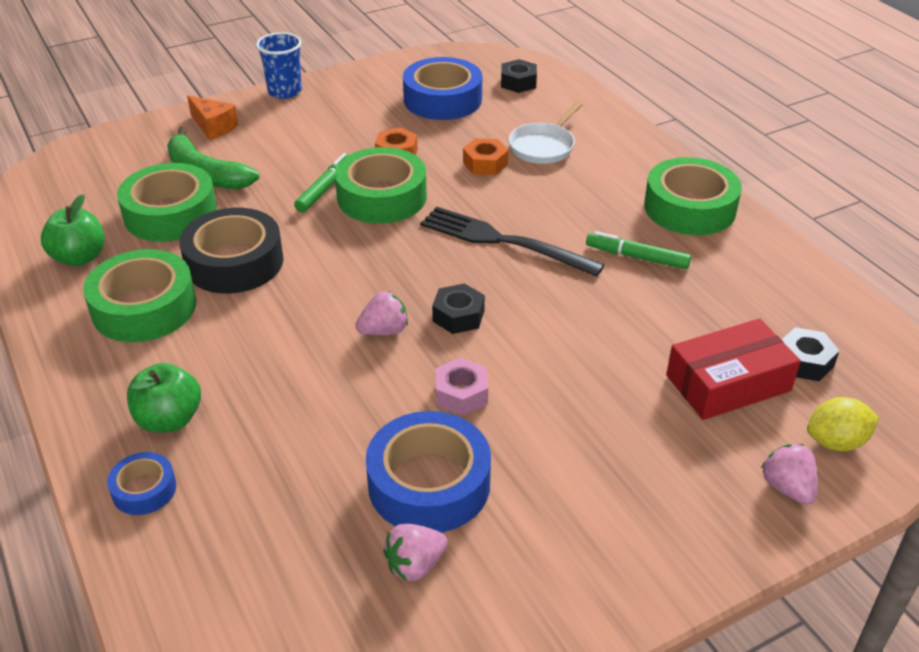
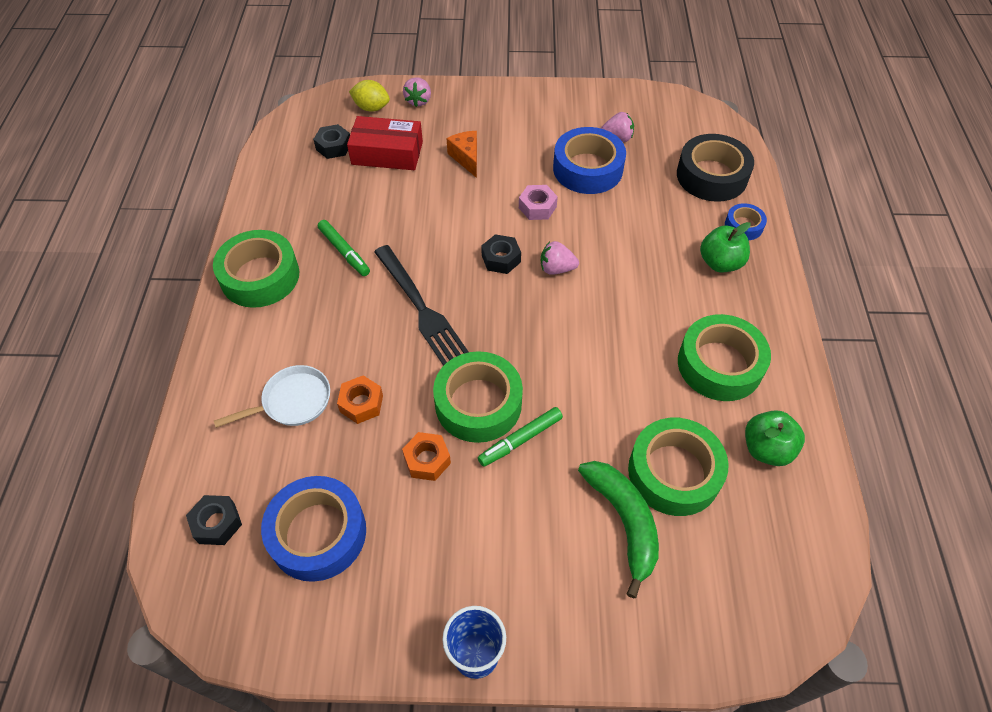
camera: 150 degrees left, 15 degrees up
(213, 127) = (588, 613): orange cheese -> orange cheese (466, 158)
(234, 262) = (636, 381): black tape -> black tape (711, 176)

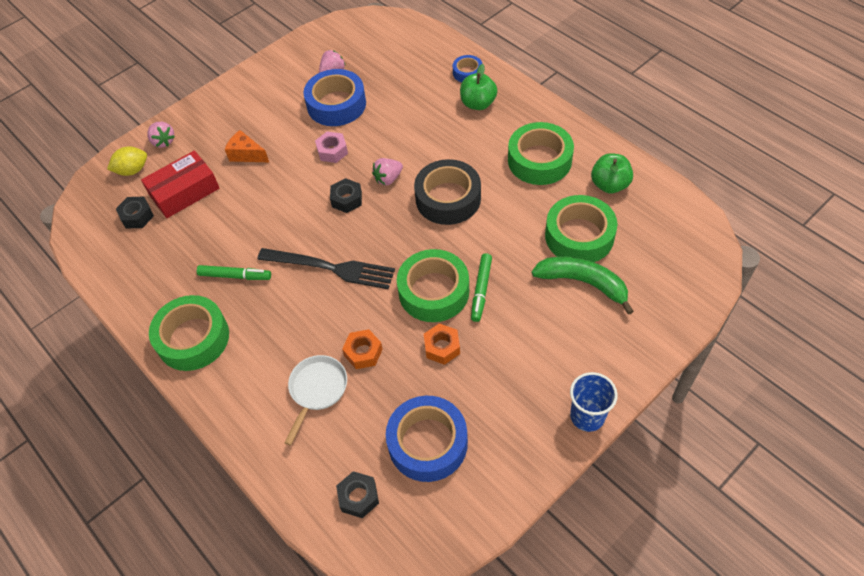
camera: 40 degrees left, 0 degrees up
(711, 176) = (417, 56): black tape -> black tape (448, 198)

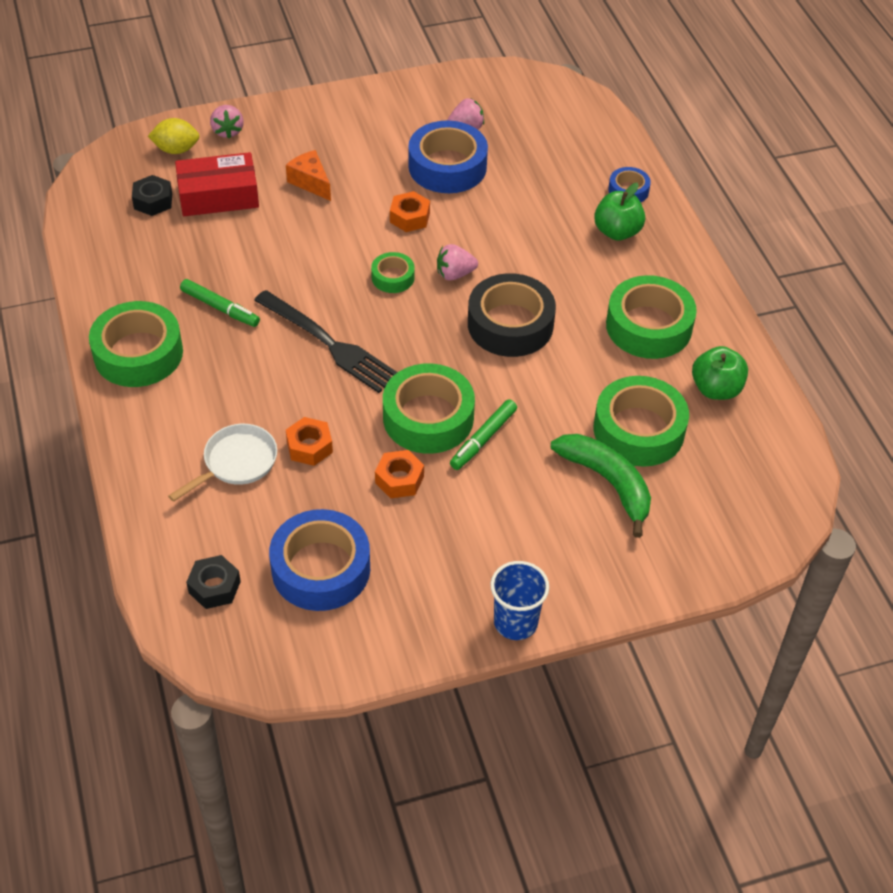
camera: 20 degrees right, 5 degrees down
(332, 151) = (409, 217): pink nut -> orange nut
(346, 199) = (393, 277): black nut -> green tape

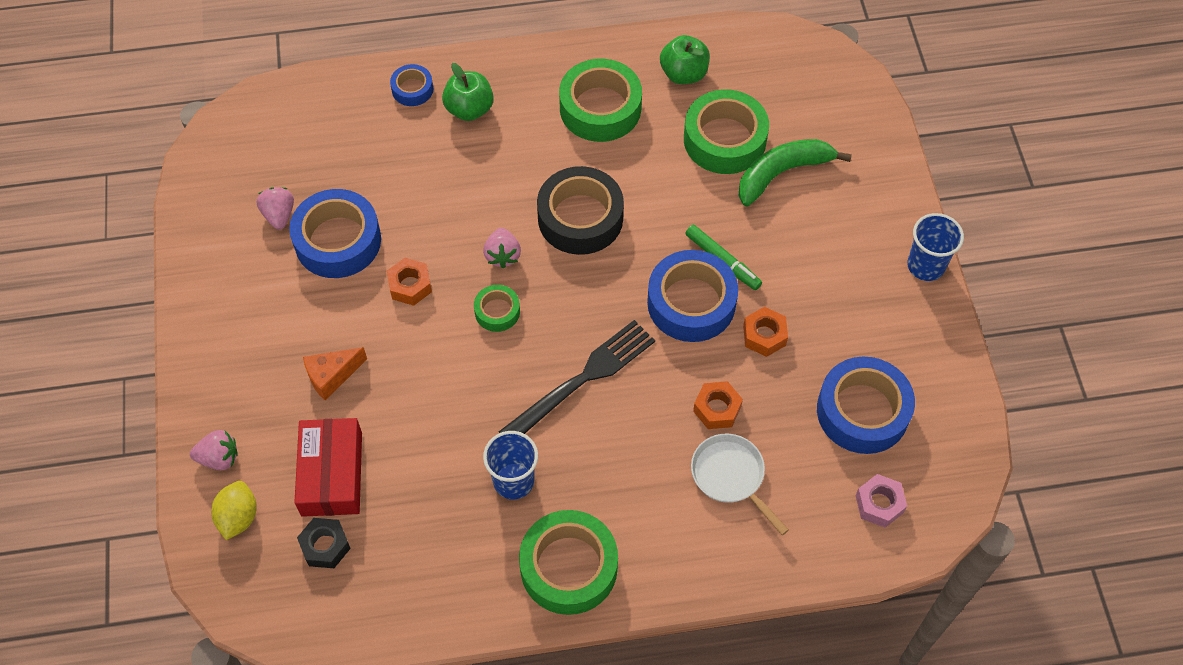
camera: 80 degrees left, 10 degrees up
(214, 587) = (879, 504): black nut -> pink nut
(220, 308) = (513, 481): green marker -> blue cup
(428, 417) = (691, 303): green tape -> blue tape

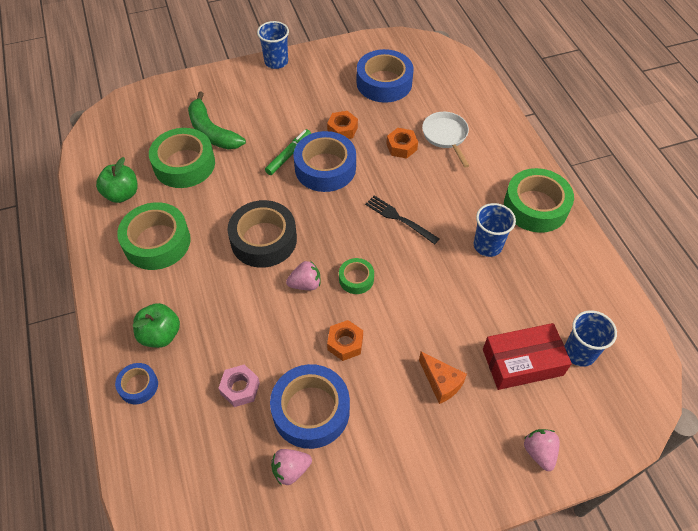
camera: 100 degrees left, 5 degrees down
(238, 517) = (582, 422): yellow lemon -> none
(325, 546) = (579, 352): black nut -> blue cup
(583, 379) = (399, 218): black fork -> black fork, size x0.64
(731, 476) = (446, 136): white pan -> white pan turned 120 degrees clockwise
(879, 504) = (441, 73): pink nut -> pink nut (240, 388)

